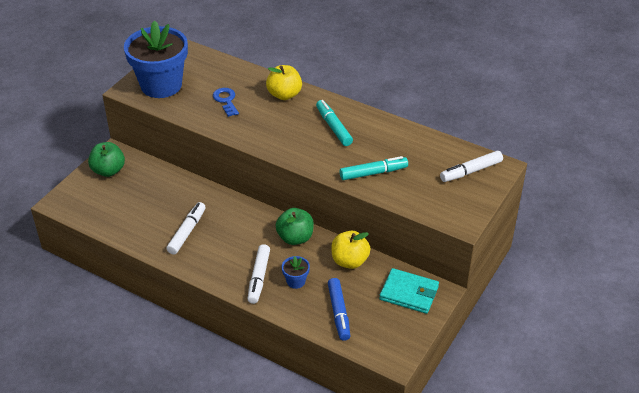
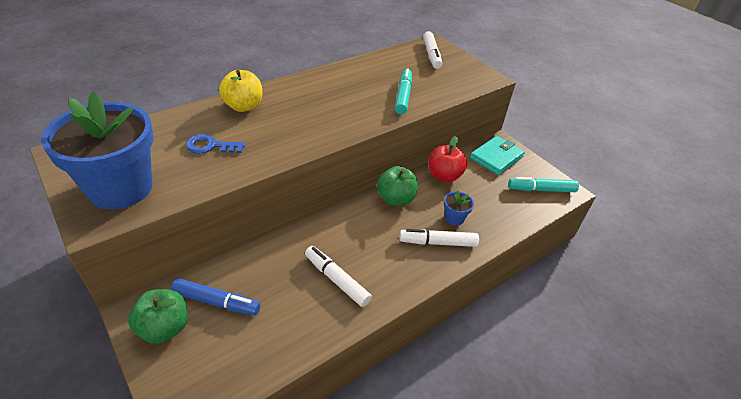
camera: 70 degrees left, 0 degrees up
(259, 278) = (438, 242): white marker -> white marker turned 150 degrees clockwise
(333, 127) = (322, 95): turquoise marker -> turquoise marker (541, 189)
(339, 313) = (505, 204): blue marker -> blue marker (217, 302)
(349, 261) = (444, 176): yellow apple -> red apple

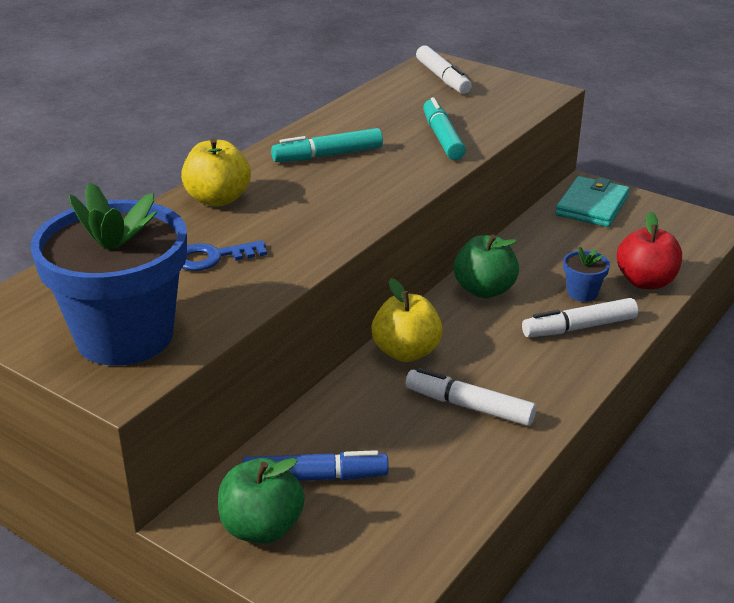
camera: 15 degrees left, 10 degrees down
(323, 229) = (406, 352): none -> yellow apple
(444, 176) = (534, 245): red apple -> red apple (645, 282)
(541, 189) = (677, 231): turquoise marker -> turquoise marker (328, 155)

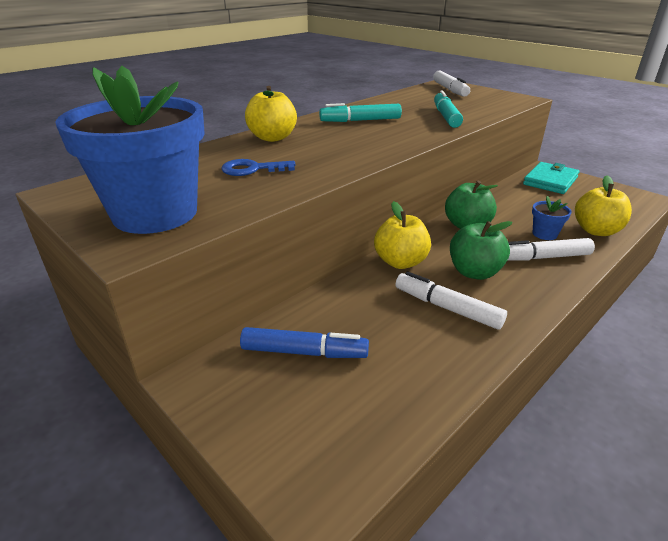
camera: 10 degrees right, 0 degrees up
(262, 528) = (244, 392): green apple -> green apple (474, 272)
(645, 282) = (596, 231): red apple -> yellow apple

